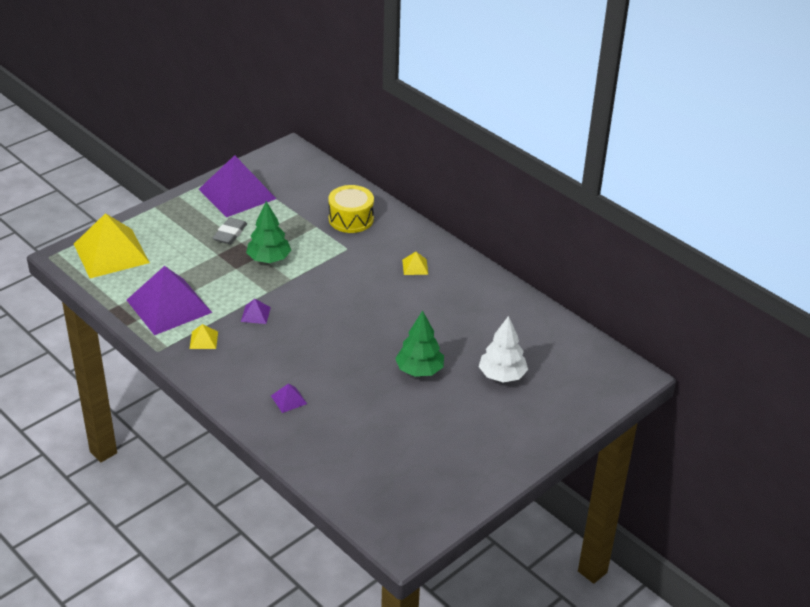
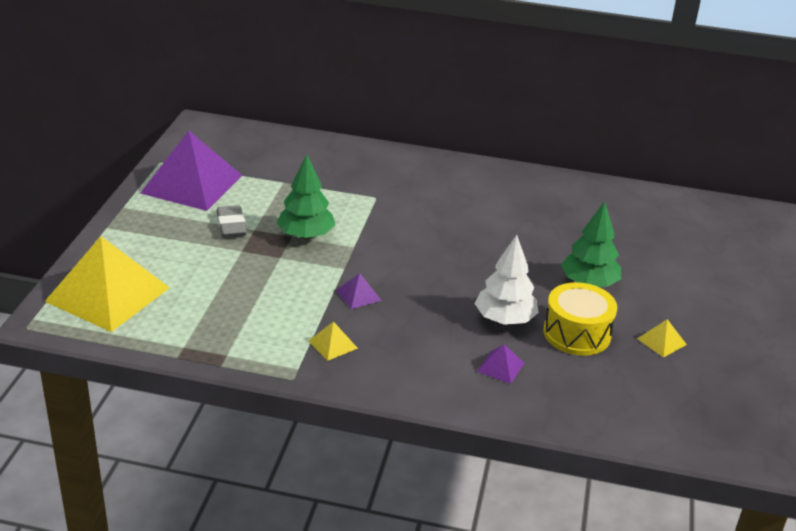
camera: 35 degrees left, 5 degrees down
(169, 306) = (248, 324): purple pyramid -> none
(351, 219) = (345, 169): yellow drum -> yellow drum (577, 333)
(415, 267) = (463, 191): yellow pyramid -> yellow pyramid (661, 341)
(502, 375) = (665, 258): white tree -> white tree (505, 319)

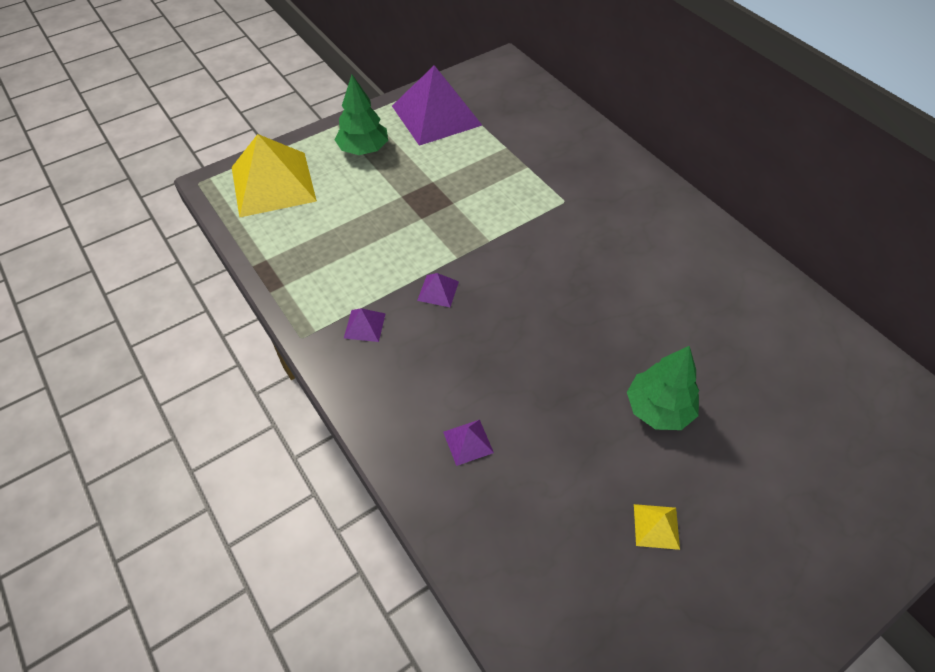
camera: 45 degrees right, 20 degrees up
(231, 225) = (421, 168): grey eraser -> none
(306, 235) = (464, 208): green tree -> green tree (363, 149)
(332, 344) = (364, 325): yellow pyramid -> purple pyramid
(505, 319) = (530, 395): white tree -> none
(577, 333) = (579, 456): yellow drum -> none

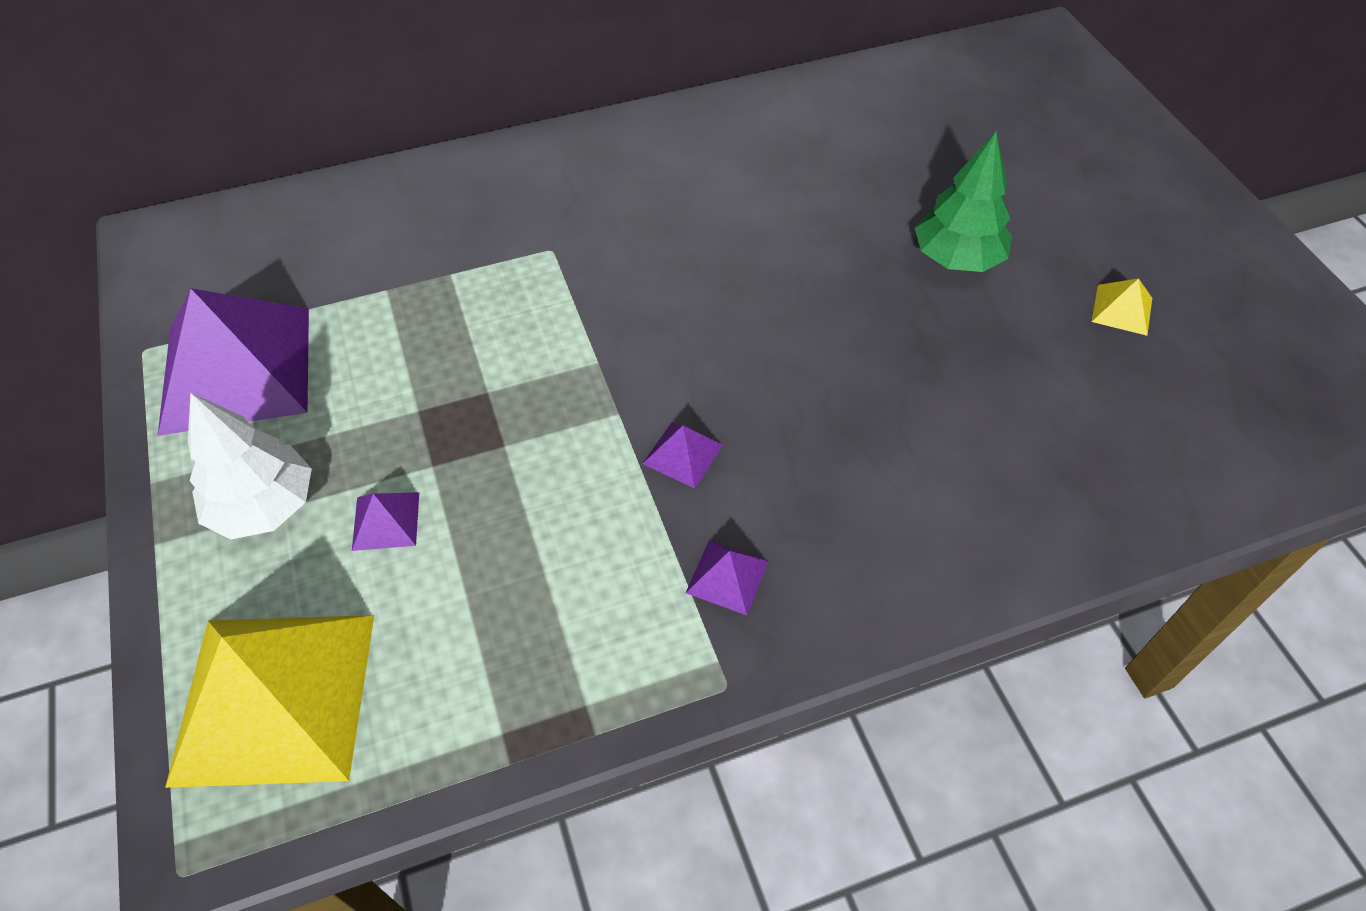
camera: 75 degrees left, 0 degrees up
(363, 149) = (264, 506): green tree -> white tree
(468, 442) = (982, 475): purple pyramid -> purple pyramid (386, 521)

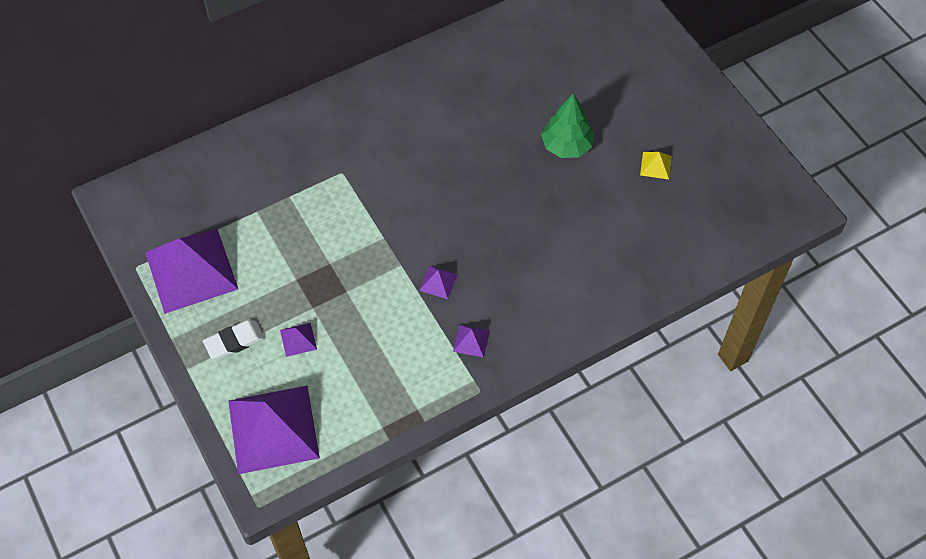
camera: 10 degrees left, 5 degrees up
(264, 506) = (234, 342): white tree -> white eraser
(275, 697) = (273, 429): yellow pyramid -> purple pyramid

